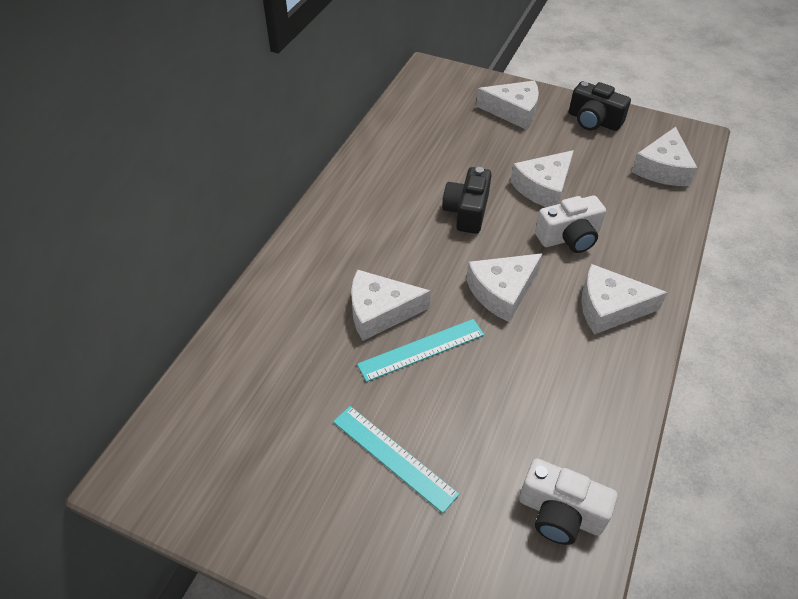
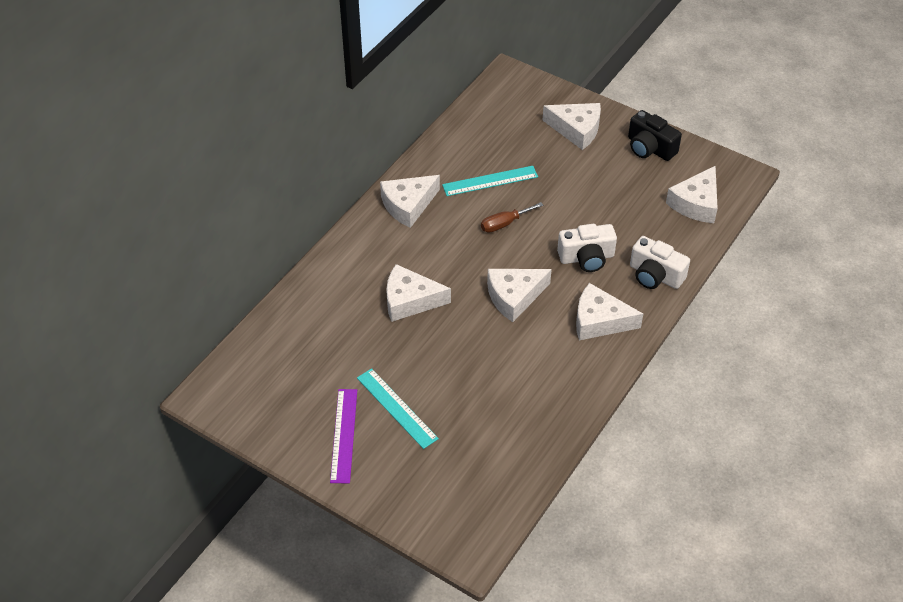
camera: 10 degrees right, 0 degrees up
(330, 509) = (343, 435): none -> purple ruler
(421, 350) = (436, 334): turquoise ruler -> turquoise ruler (490, 181)
(467, 211) = (504, 224): black camera -> brown screwdriver
(543, 187) = (579, 209): white cheese -> white cheese (408, 205)
(560, 513) = (508, 461): white camera -> white camera (655, 275)

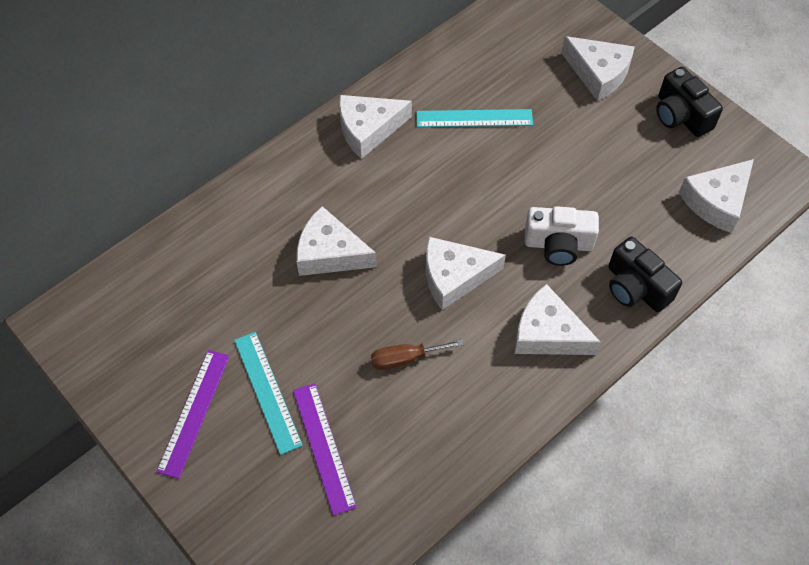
camera: 15 degrees right, 10 degrees up
(455, 436) = (324, 447): none -> purple ruler
(504, 224) = (473, 178): brown screwdriver -> brown screwdriver (405, 359)
(655, 275) = (636, 287): white camera -> black camera

